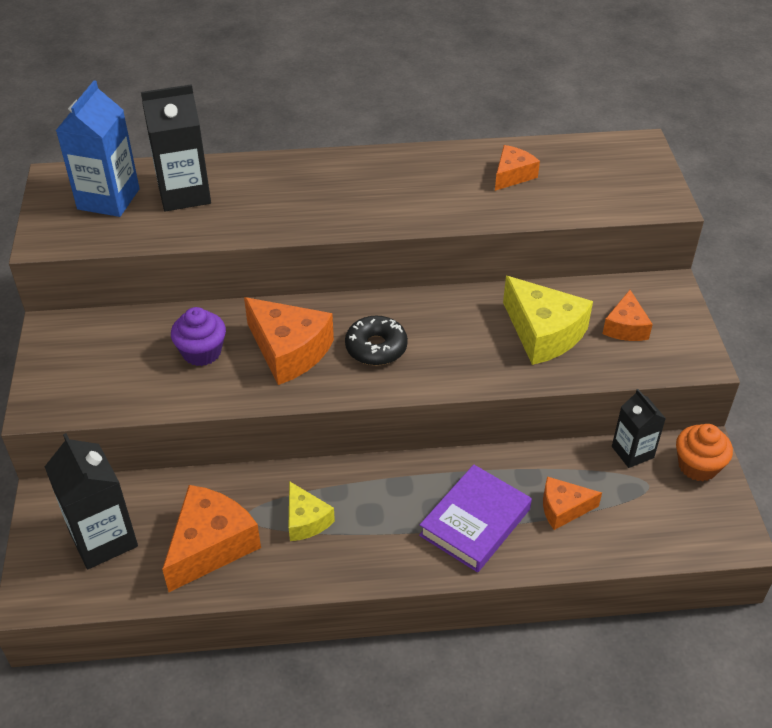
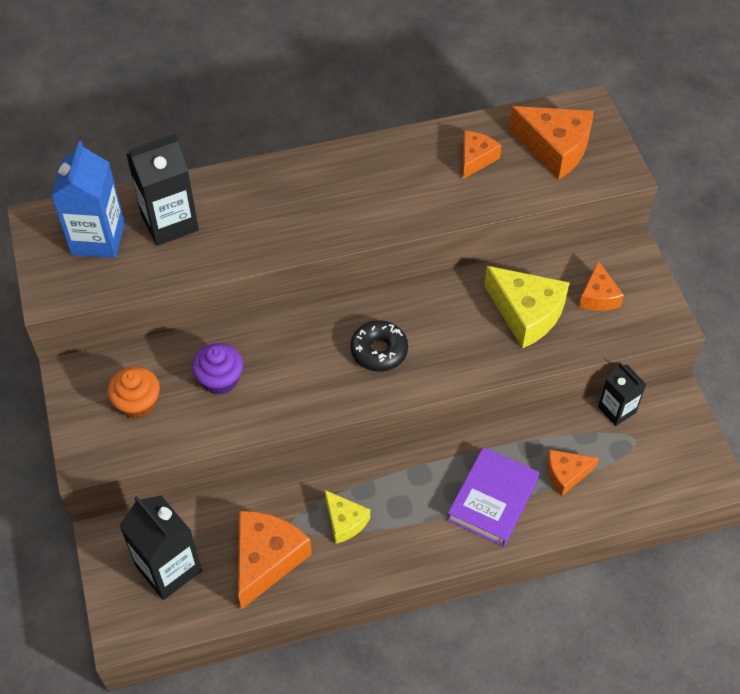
camera: 10 degrees left, 10 degrees up
(289, 351) = (300, 366): orange cheese -> orange cheese (554, 148)
(697, 466) = (674, 415): orange cupcake -> orange cupcake (138, 403)

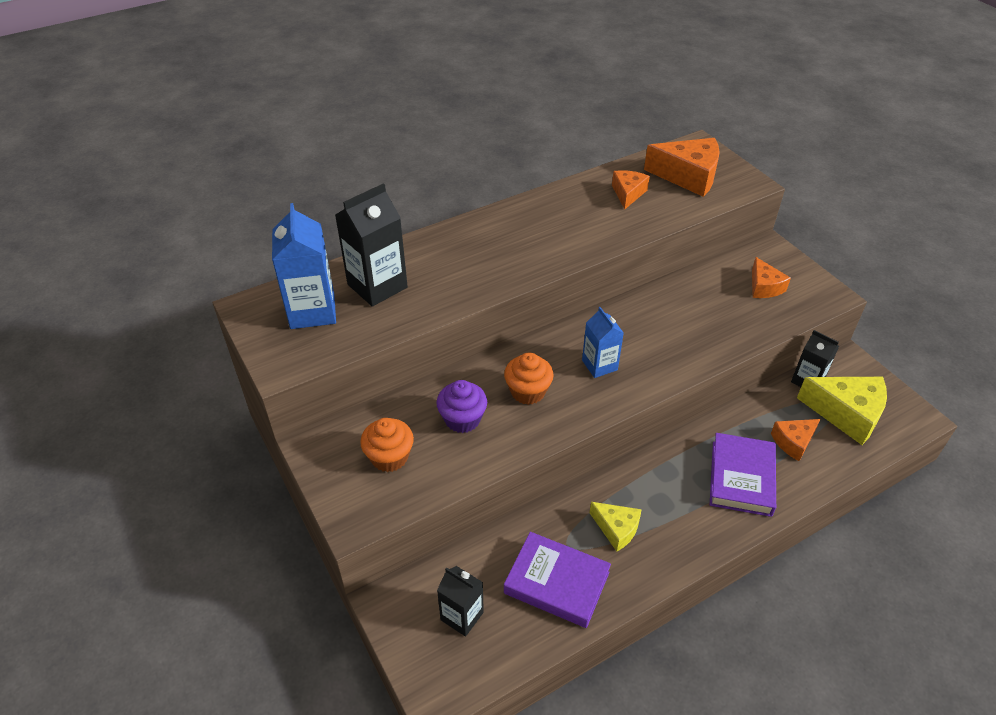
camera: 15 degrees left, 10 degrees down
(169, 568) = (462, 616): black carton -> black carton, size x0.62
(266, 559) = (556, 582): orange cheese -> purple book
(295, 364) = (528, 391): none -> orange cupcake
(379, 351) = (599, 365): black donut -> blue carton
(526, 313) = (712, 311): yellow cheese -> yellow cheese (846, 414)

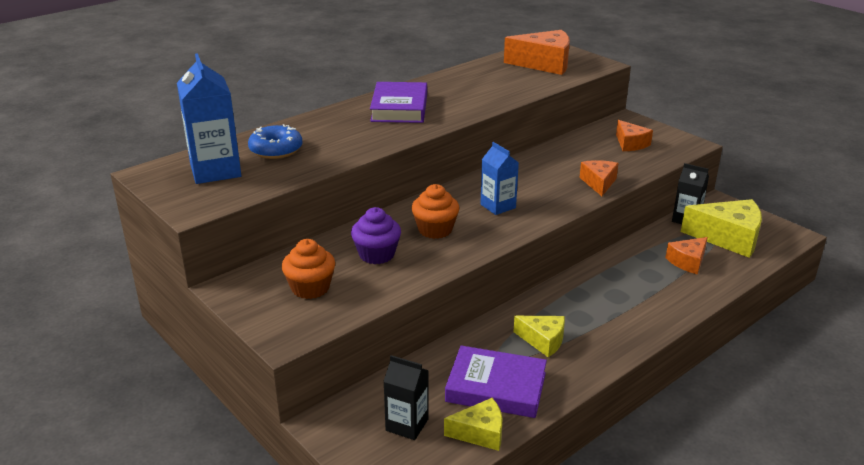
camera: 10 degrees left, 15 degrees down
(377, 286) = (276, 150): black carton -> blue donut
(529, 638) = (480, 433): none -> yellow cheese
(628, 193) = (494, 77): orange cheese -> orange cheese (599, 183)
(741, 478) = (649, 291): purple book -> purple book (399, 108)

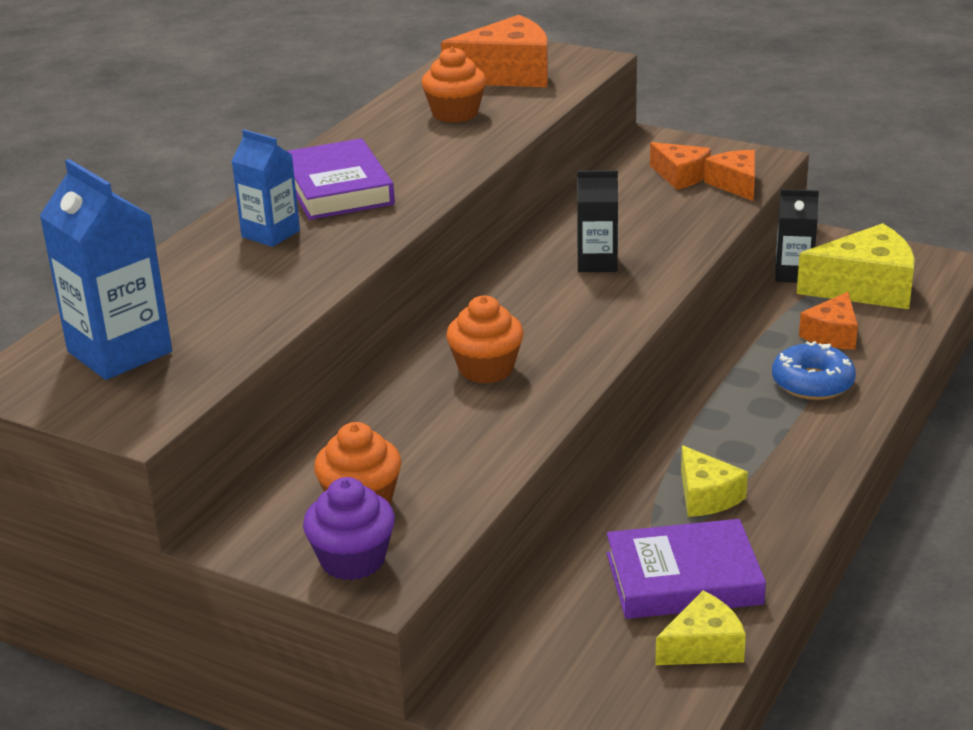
camera: 20 degrees left, 0 degrees up
(276, 150) = (192, 296): blue donut -> blue donut (812, 383)
(376, 254) = (425, 427): purple cupcake -> purple cupcake (352, 560)
(407, 425) = (593, 666): black carton -> black carton (597, 263)
(497, 80) = (455, 113): none -> orange cupcake
(498, 206) = (554, 312): blue carton -> blue carton (270, 234)
(543, 341) = (706, 496): yellow cheese -> yellow cheese turned 60 degrees clockwise
(599, 183) = (675, 244): orange cheese -> orange cheese (735, 184)

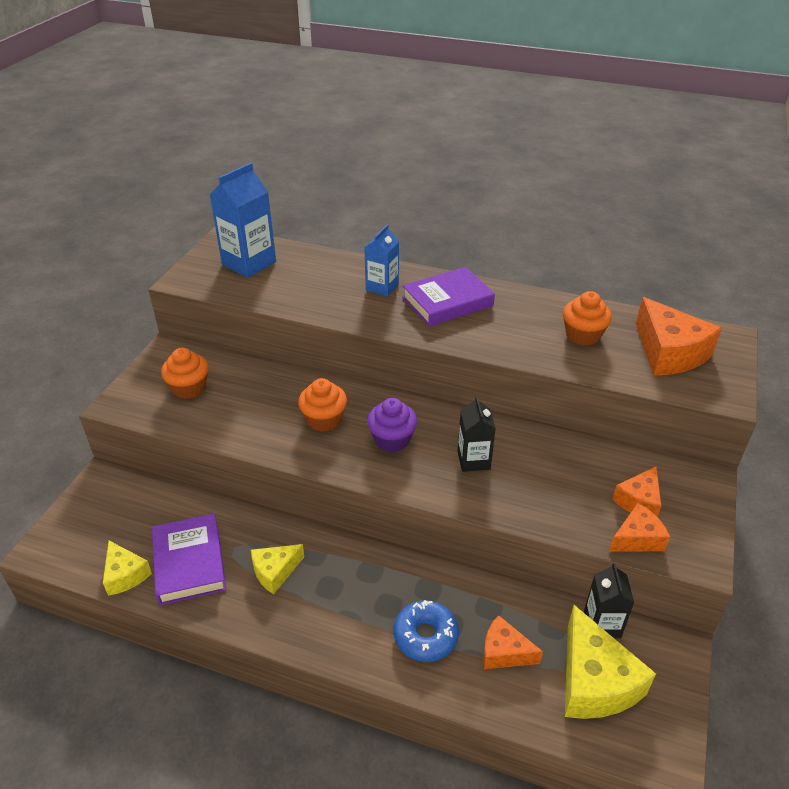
camera: 80 degrees right, 10 degrees up
(352, 560) = (139, 392): purple cupcake -> purple cupcake (392, 439)

